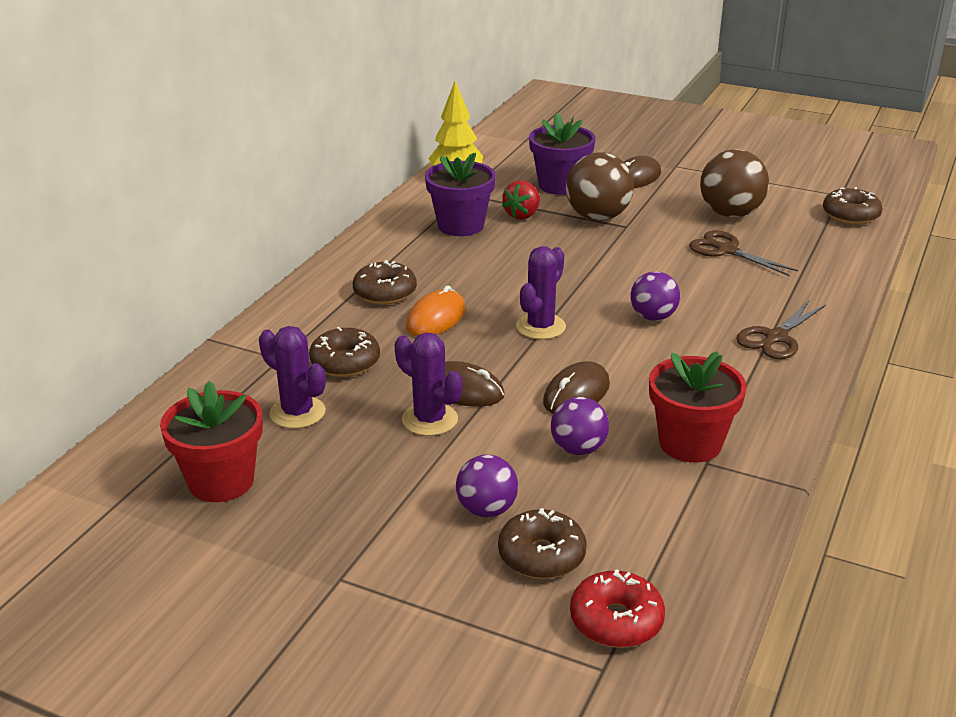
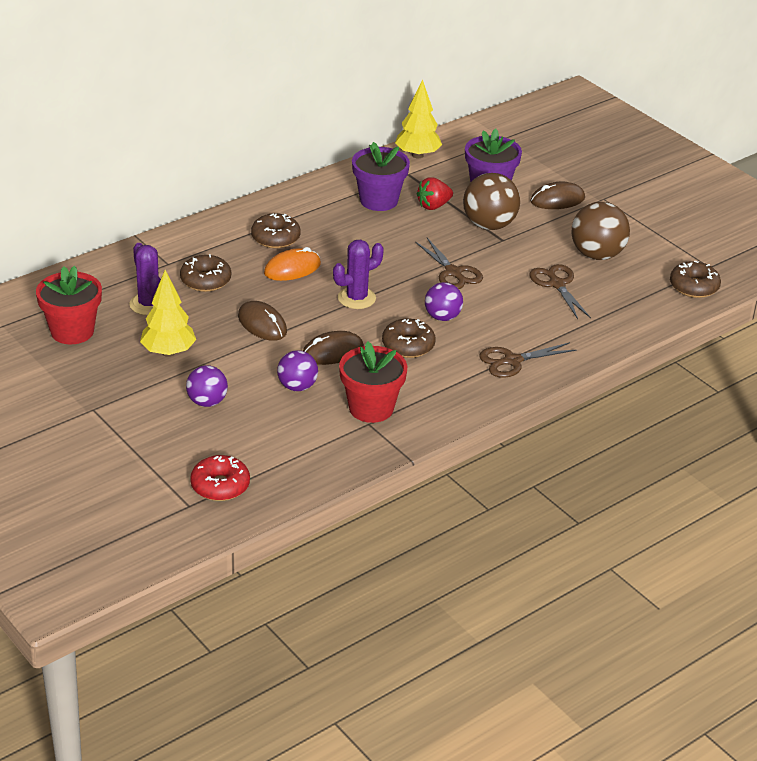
camera: 25 degrees right, 5 degrees up
(376, 463) = (168, 352): none -> yellow tree
(430, 420) = (224, 336): purple cactus -> none
(541, 555) = (213, 438): brown donut -> brown donut (408, 346)
(613, 270) = (453, 272): none -> brown scissors

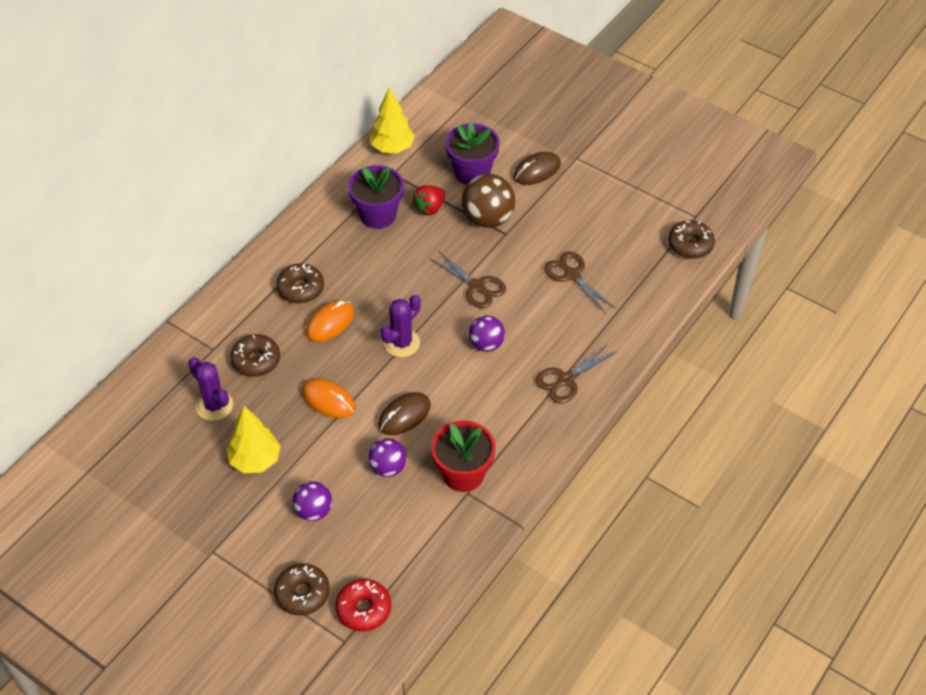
camera: 15 degrees left, 15 degrees up
(72, 331) = (155, 460): red flower pot -> none
(262, 324) = (328, 400): brown mouse -> orange mouse
(408, 346) = (468, 388): brown donut -> brown donut (302, 593)
(597, 255) = (594, 229): brown ball -> none

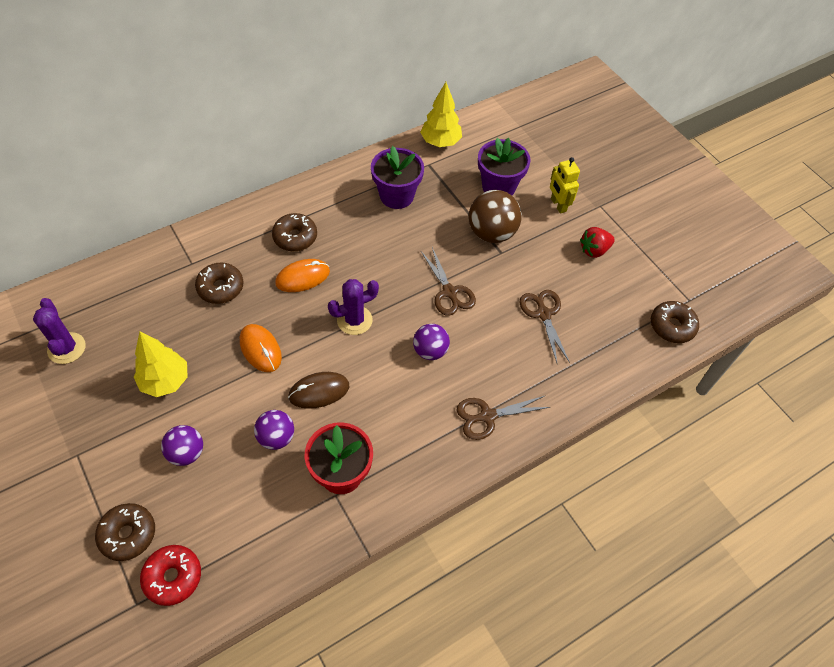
camera: 20 degrees right, 5 degrees up
(214, 405) = (162, 315): purple cactus -> purple cactus (66, 348)
(429, 208) = (445, 205): red strawberry -> red strawberry (594, 250)
(537, 170) = (558, 205): brown mouse -> yellow robot

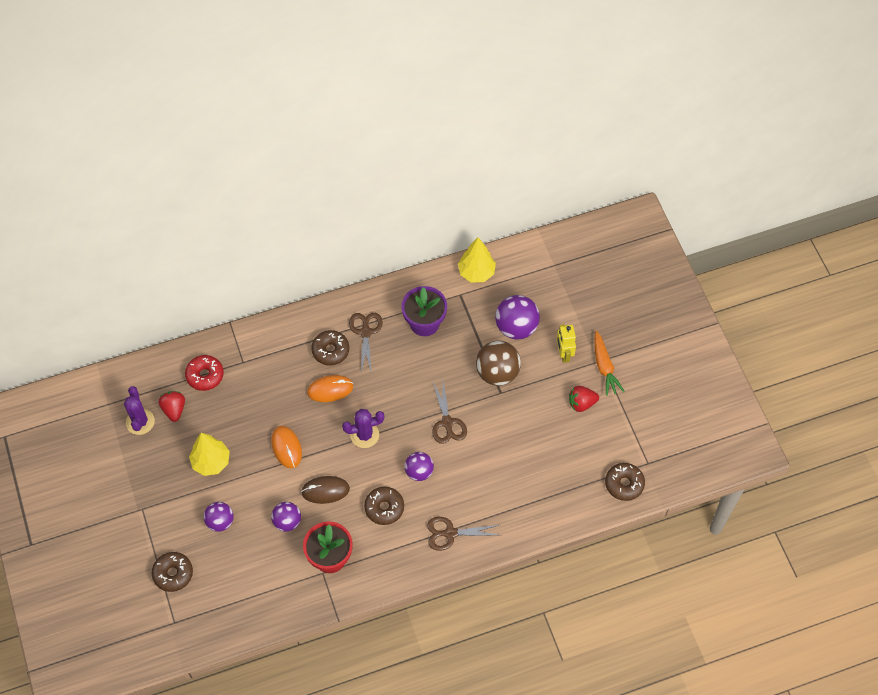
camera: 15 degrees right, 5 degrees up
(110, 327) = (174, 409): none -> red strawberry
(173, 577) = (200, 609): red donut -> red donut (205, 375)
(220, 288) = (263, 388): brown donut -> brown donut (384, 508)
(498, 187) = (516, 327): purple flower pot -> purple ball
(543, 314) = (520, 455): brown scissors -> brown scissors (366, 332)
(605, 211) = (604, 367): none -> orange carrot

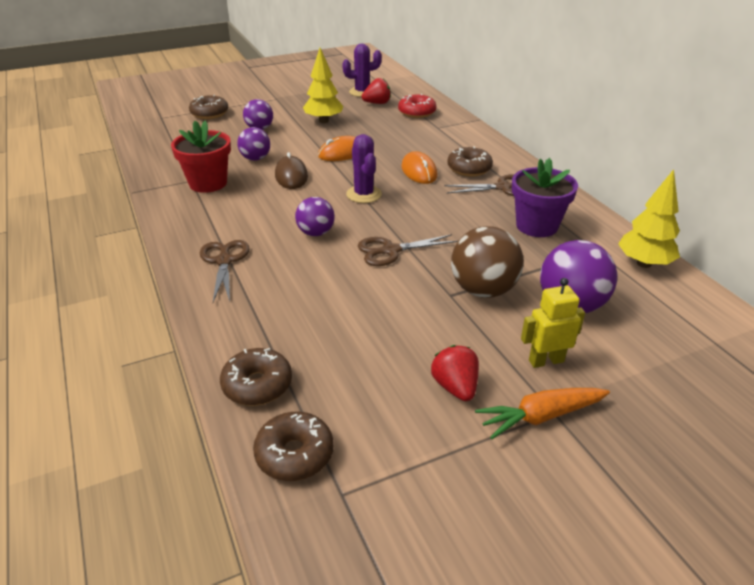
camera: 85 degrees right, 25 degrees down
(384, 508) = (266, 212): brown donut -> brown donut (257, 385)

